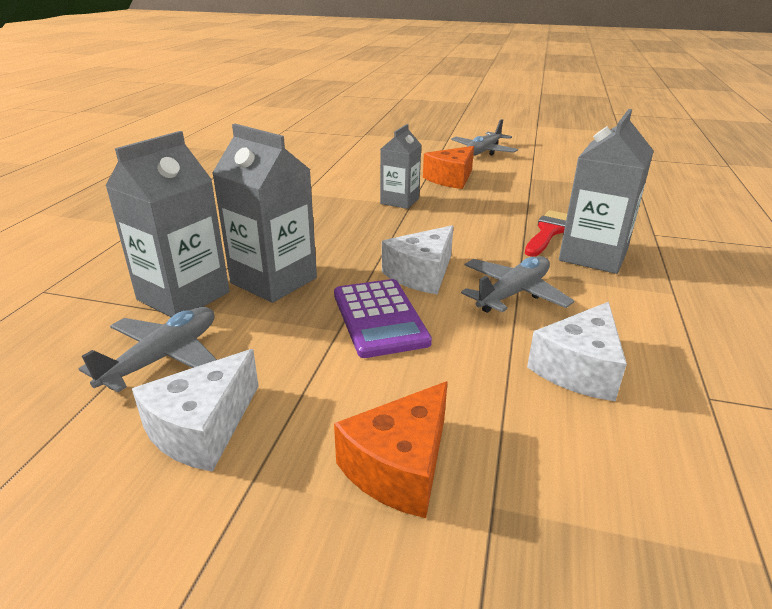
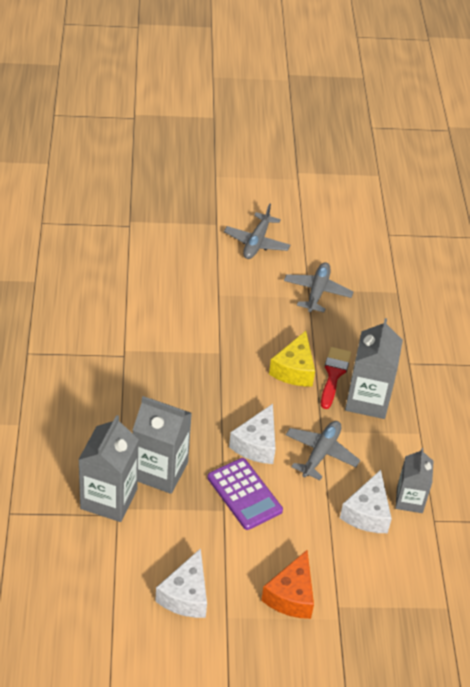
camera: 20 degrees left, 15 degrees up
(163, 357) = (133, 553): grey plane -> grey plane (317, 292)
(399, 201) = (209, 349): grey carton -> grey carton (409, 500)
(451, 179) = (241, 303): orange cheese -> none
(497, 223) = (294, 370): none -> yellow cheese

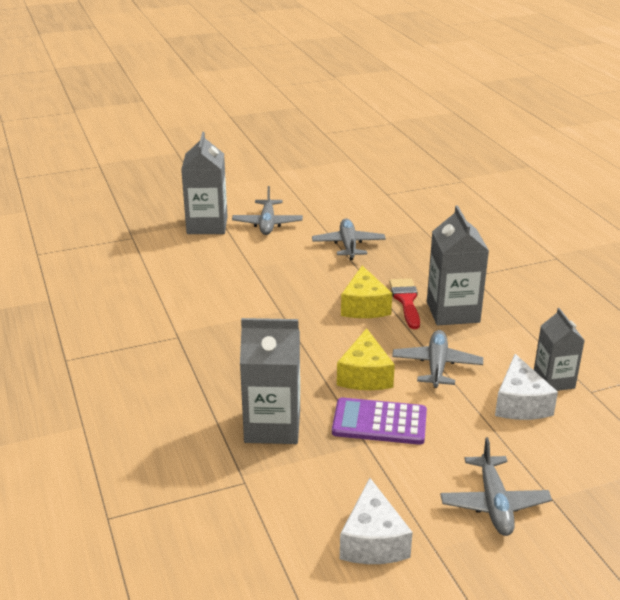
camera: 15 degrees left, 15 degrees down
(109, 499) = (226, 469): grey carton -> grey carton (207, 225)
(244, 494) = (379, 422): purple calculator -> purple calculator turned 150 degrees clockwise
(256, 444) = (365, 375): white cheese -> yellow cheese
(291, 595) = (494, 504): orange cheese -> grey plane

